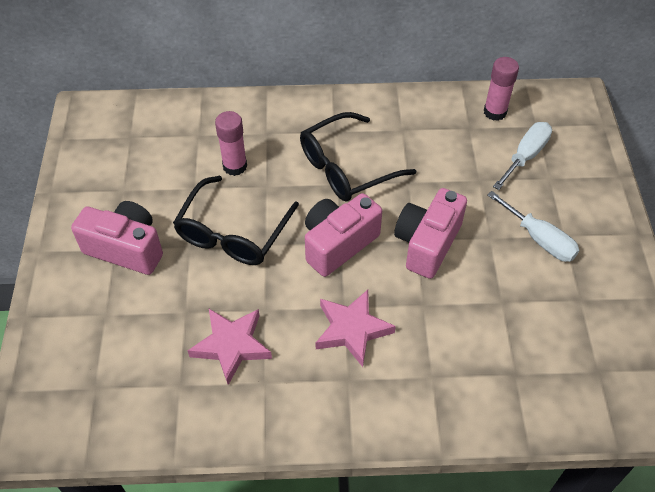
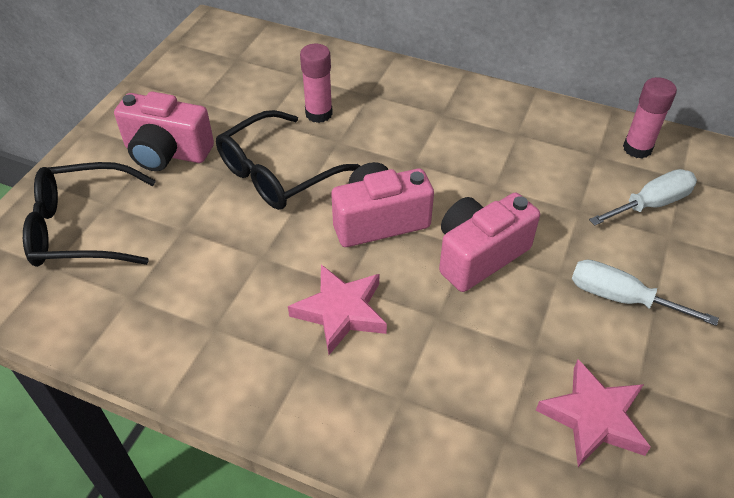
camera: 25 degrees right, 5 degrees down
(126, 248) = (167, 152): pink camera -> pink camera turned 150 degrees clockwise
(232, 345) = (205, 279): pink star -> pink star (594, 417)
(346, 168) = (433, 151): black glasses -> black glasses (82, 228)
(539, 239) = (620, 298): white screwdriver -> white screwdriver turned 135 degrees clockwise

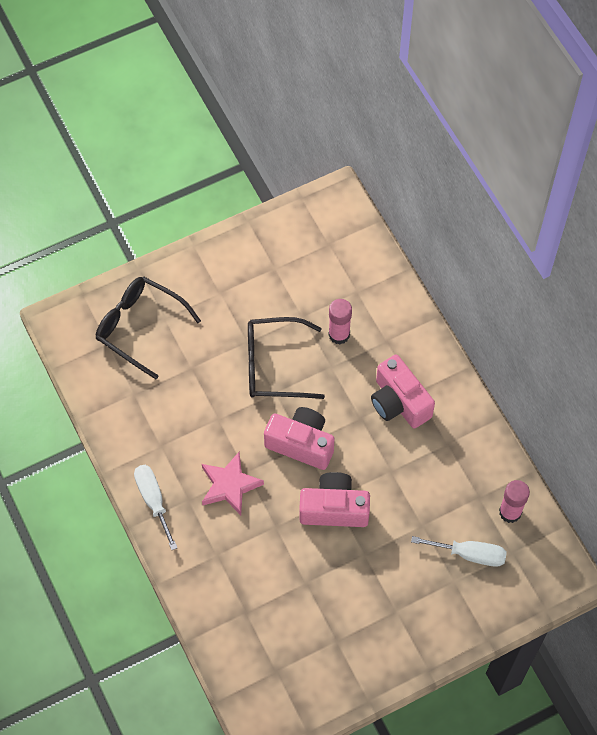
camera: 40 degrees right, 15 degrees up
(167, 152) = (224, 300): pink camera -> pink camera (399, 402)
(594, 417) = (296, 637): pink star -> none
(620, 298) = (382, 592): white screwdriver -> white screwdriver (153, 500)

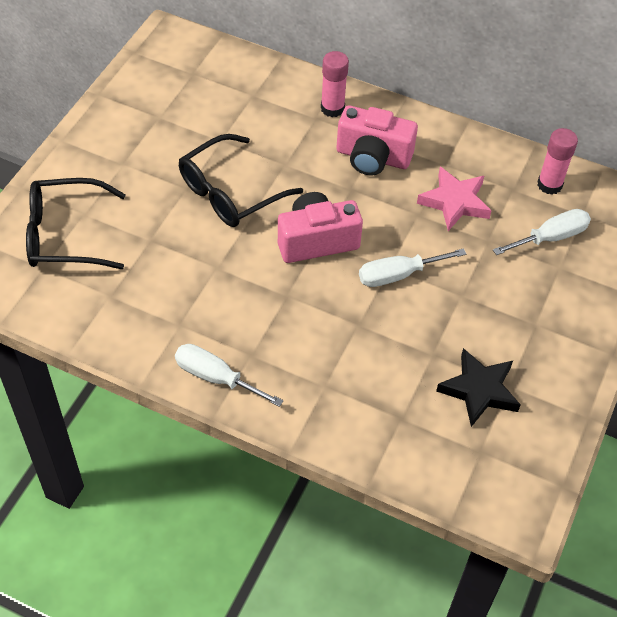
camera: 40 degrees left, 10 degrees down
(229, 485) = (281, 317): pink star -> pink star (455, 202)
(313, 630) = (479, 390): none -> black star
(334, 508) = (398, 275): pink camera -> white screwdriver
(339, 334) = (268, 135): pink glue stick -> pink glue stick (332, 108)

